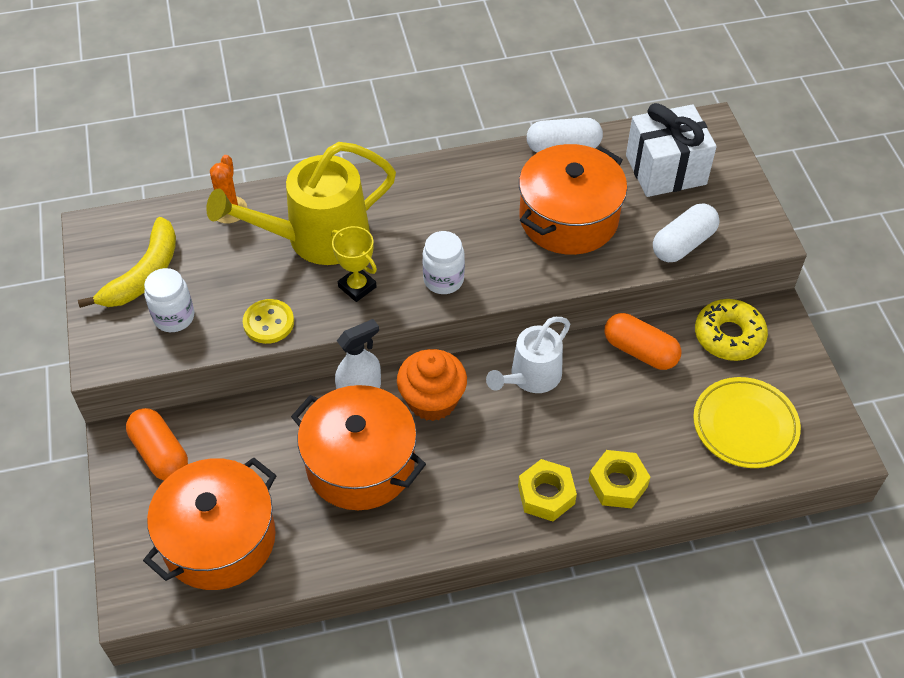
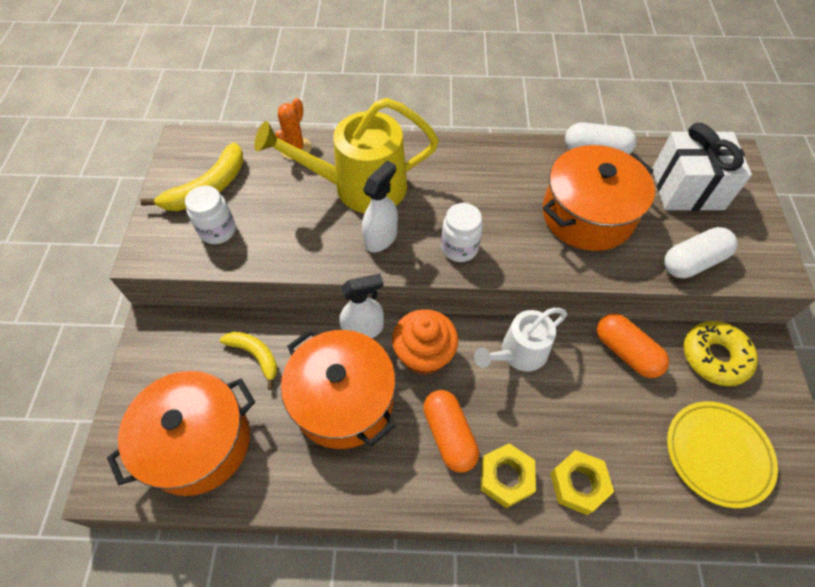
camera: 15 degrees right, 5 degrees up
(160, 453) = (179, 347): orange capsule -> orange capsule (449, 435)
(250, 443) = (255, 355): none -> yellow banana
(268, 323) = (294, 253): yellow button -> none
(357, 287) = (381, 238): yellow trophy -> white spray bottle

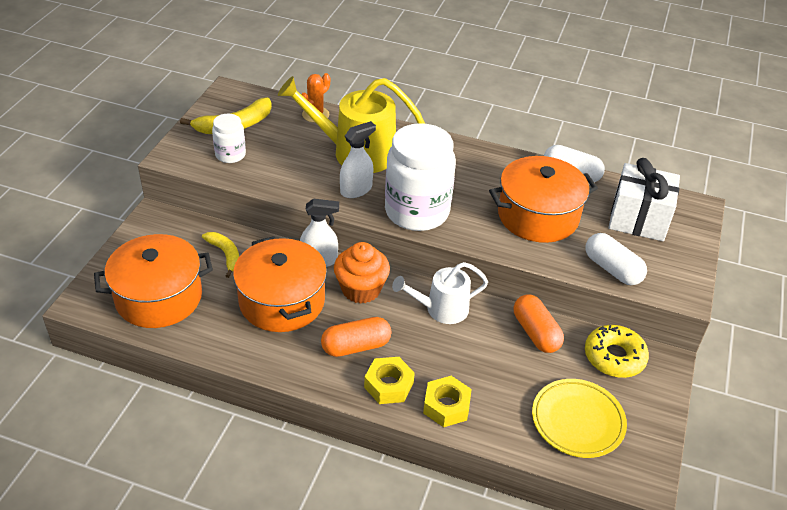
camera: 15 degrees right, 15 degrees down
(449, 435) = (356, 346): orange capsule -> orange capsule turned 75 degrees clockwise
(459, 248) = (417, 212): white jar -> white jar, size x2.02
(693, 262) = (612, 269): white capsule -> white capsule turned 60 degrees clockwise

